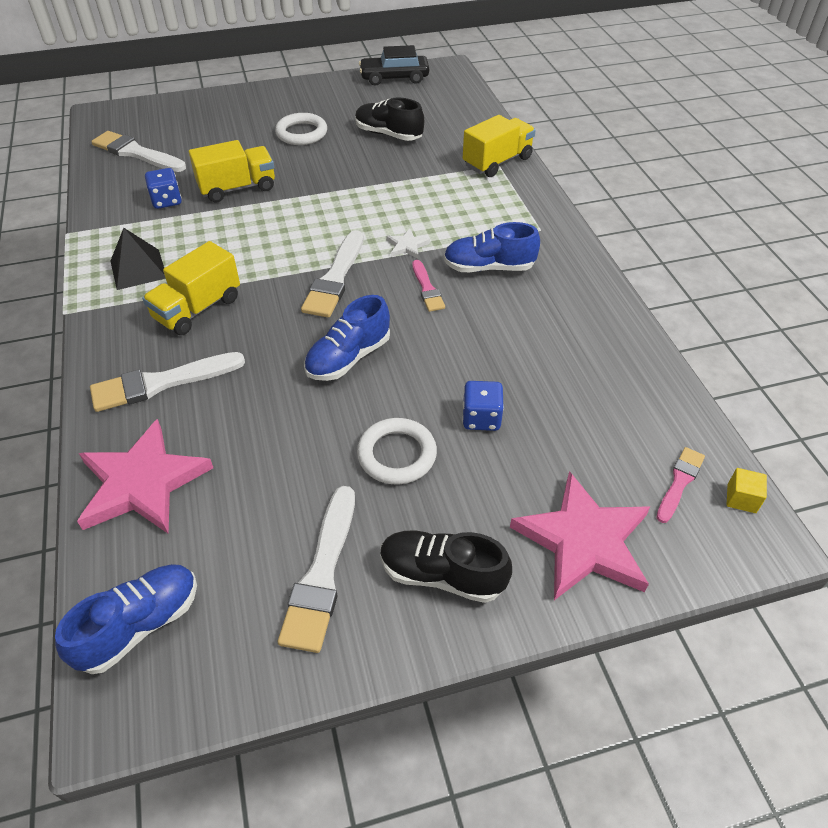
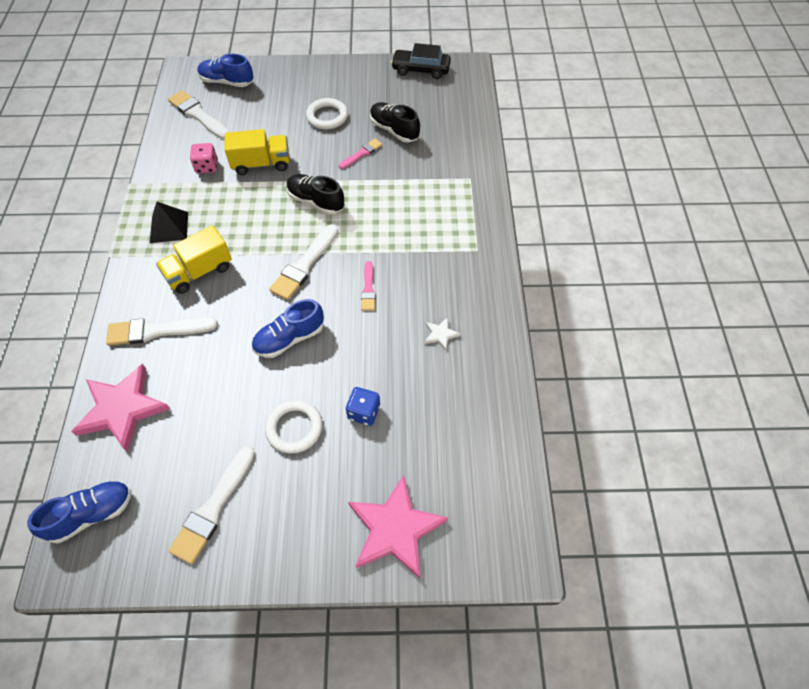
camera: 15 degrees right, 10 degrees up
(166, 201) = (207, 166): blue dice -> pink dice
(407, 246) = (368, 245): white star -> white star (440, 334)
(442, 575) = (290, 529): black shoe -> black shoe (316, 201)
(489, 267) = (422, 278): blue shoe -> blue shoe (227, 82)
(497, 162) = (470, 175): yellow truck -> none
(679, 482) = (483, 500): pink brush -> pink brush (362, 153)
(741, 498) = (522, 525): yellow cube -> none

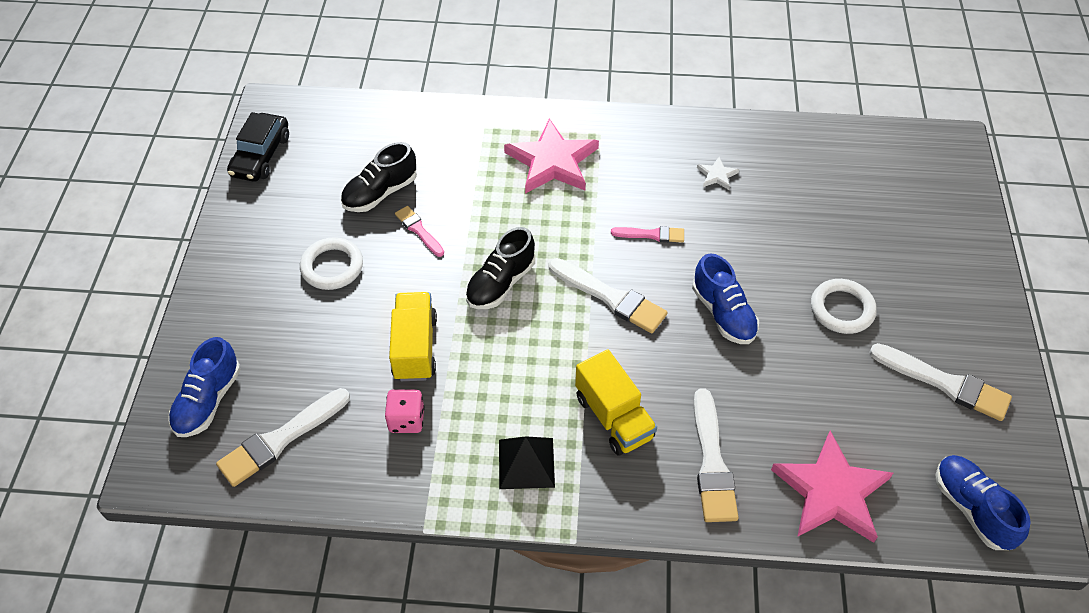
camera: 85 degrees left, 5 degrees down
(364, 412) = (817, 246): blue dice -> none
(395, 529) = (942, 228): pink star -> pink star (552, 162)

